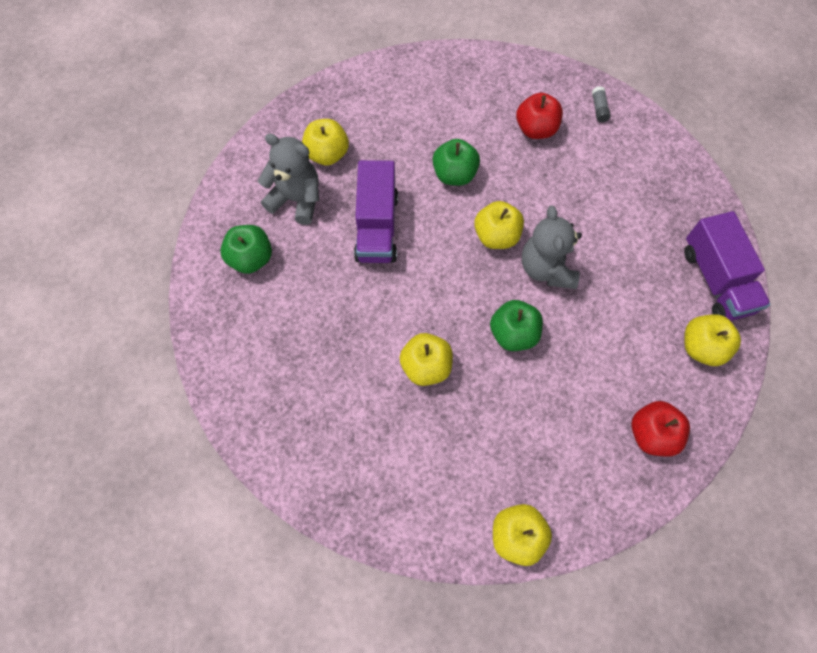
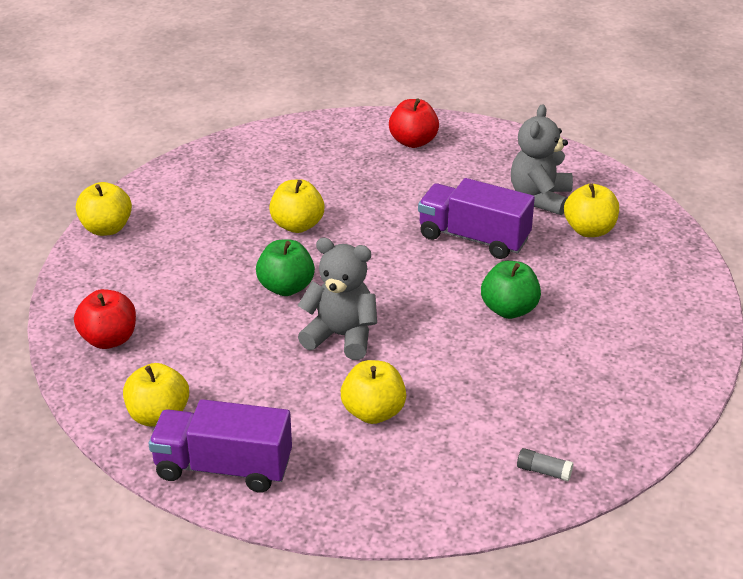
camera: 115 degrees right, 30 degrees down
(251, 258) = (486, 159): green apple -> none
(296, 199) = (540, 198): grey teddy bear -> grey teddy bear turned 150 degrees clockwise
(496, 236) = (407, 314): yellow apple -> yellow apple (373, 412)
(536, 129) = (540, 398): red apple -> red apple (413, 142)

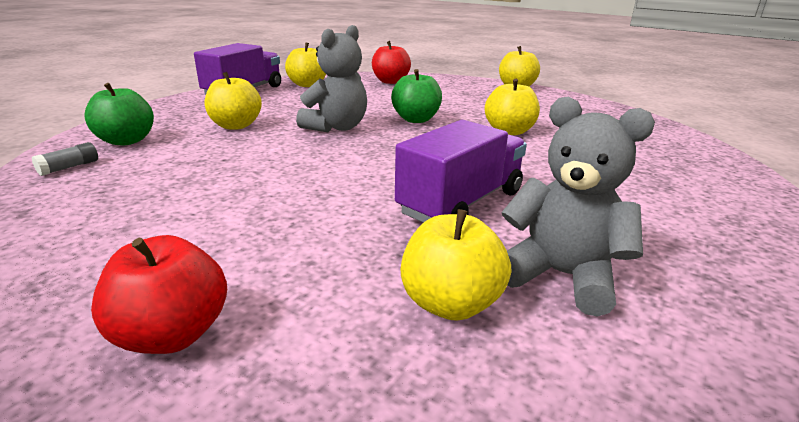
camera: 105 degrees right, 10 degrees down
(413, 142) = (711, 204): red apple -> red apple (172, 334)
(509, 309) = (305, 196): green apple -> green apple (126, 141)

